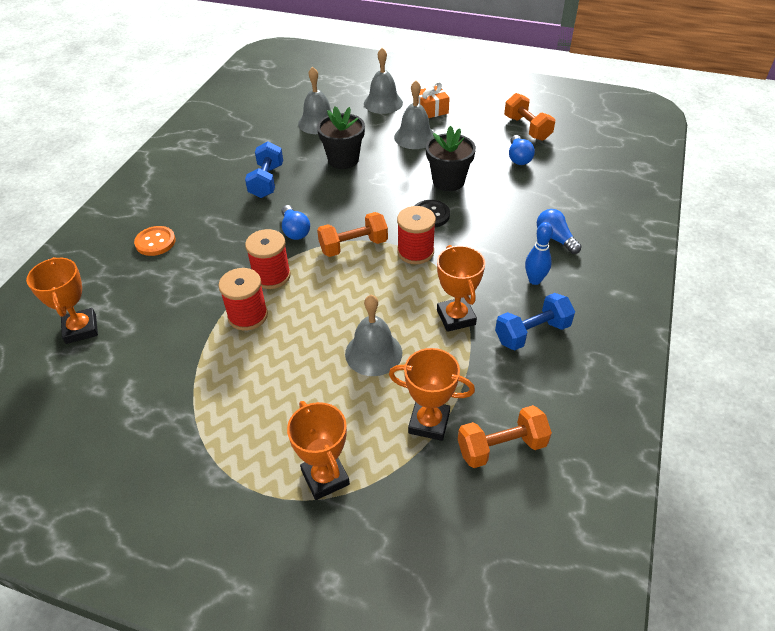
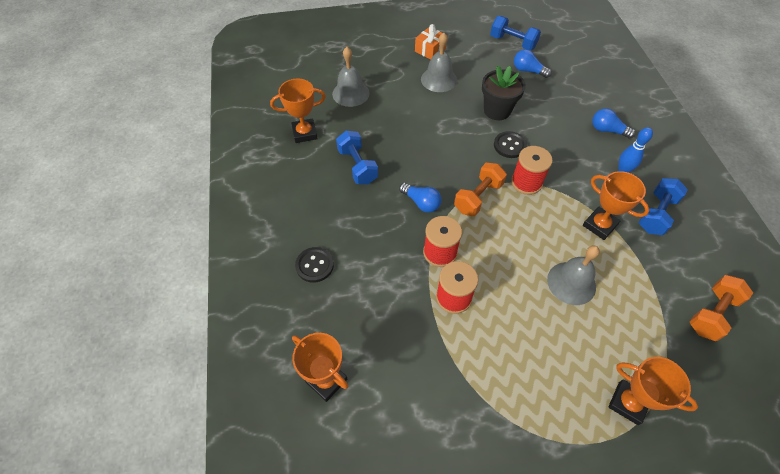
camera: 30 degrees left, 10 degrees up
(155, 242) = (314, 265): orange button -> black button
(343, 160) = (402, 121): black flower pot -> none
(383, 103) = (387, 56): grey bell -> none
(429, 423) = (654, 320): orange trophy -> orange trophy (304, 133)
(518, 158) = (528, 71): blue light bulb -> blue light bulb turned 150 degrees clockwise
(527, 128) = (512, 42): orange dumbbell -> blue dumbbell

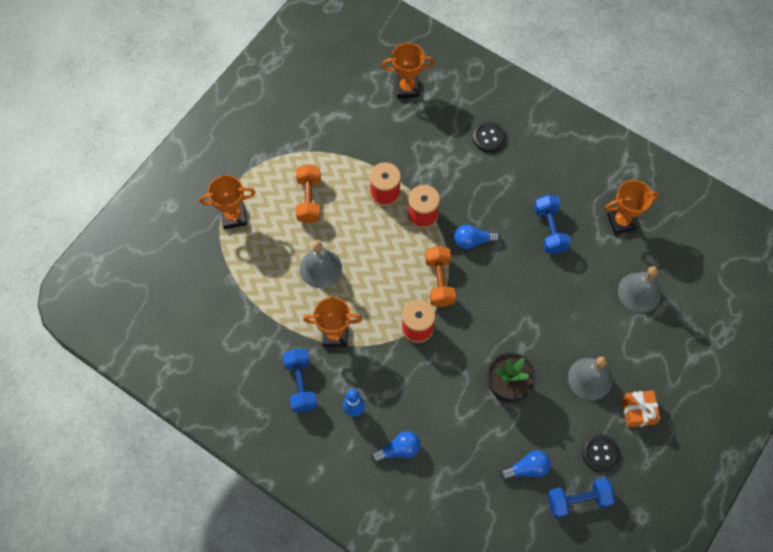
camera: 135 degrees right, 10 degrees up
(304, 133) = (621, 222): orange trophy -> orange trophy turned 45 degrees clockwise
(357, 166) = (549, 230): blue dumbbell -> blue dumbbell turned 60 degrees clockwise
(509, 145) = (461, 355): black button -> black button (600, 453)
(712, 314) = (215, 325): orange dumbbell -> orange dumbbell (309, 200)

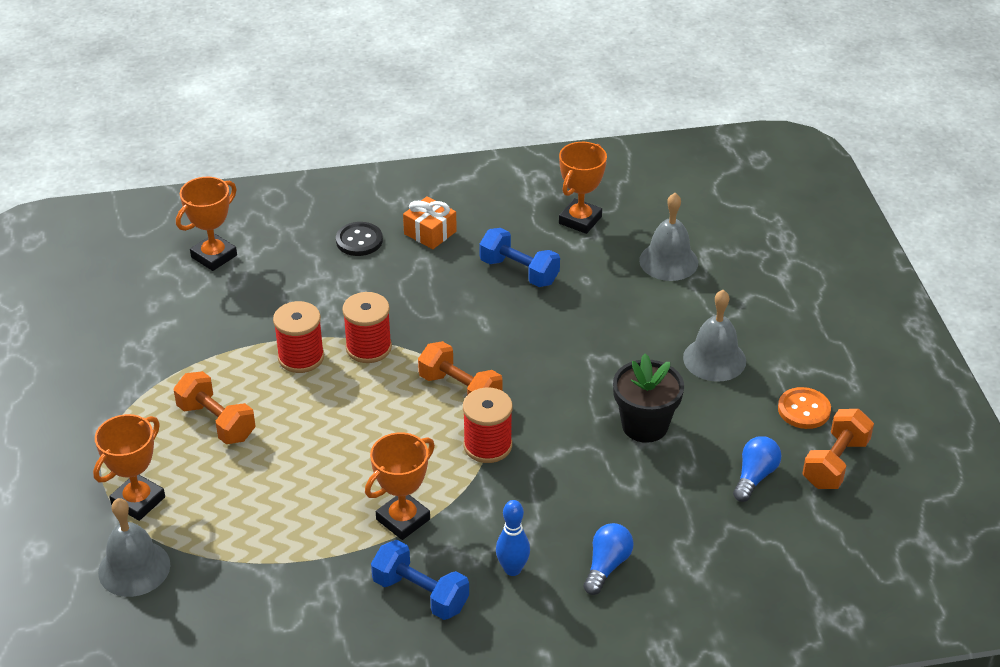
camera: 45 degrees left, 25 degrees down
(320, 268) = (309, 472): grey bell -> grey bell (134, 568)
(473, 241) = (452, 332): blue light bulb -> none
(578, 500) = (835, 463): blue dumbbell -> orange dumbbell
(600, 453) = (804, 410): black button -> orange button
(638, 411) = (791, 351): orange gift -> orange gift (430, 232)

